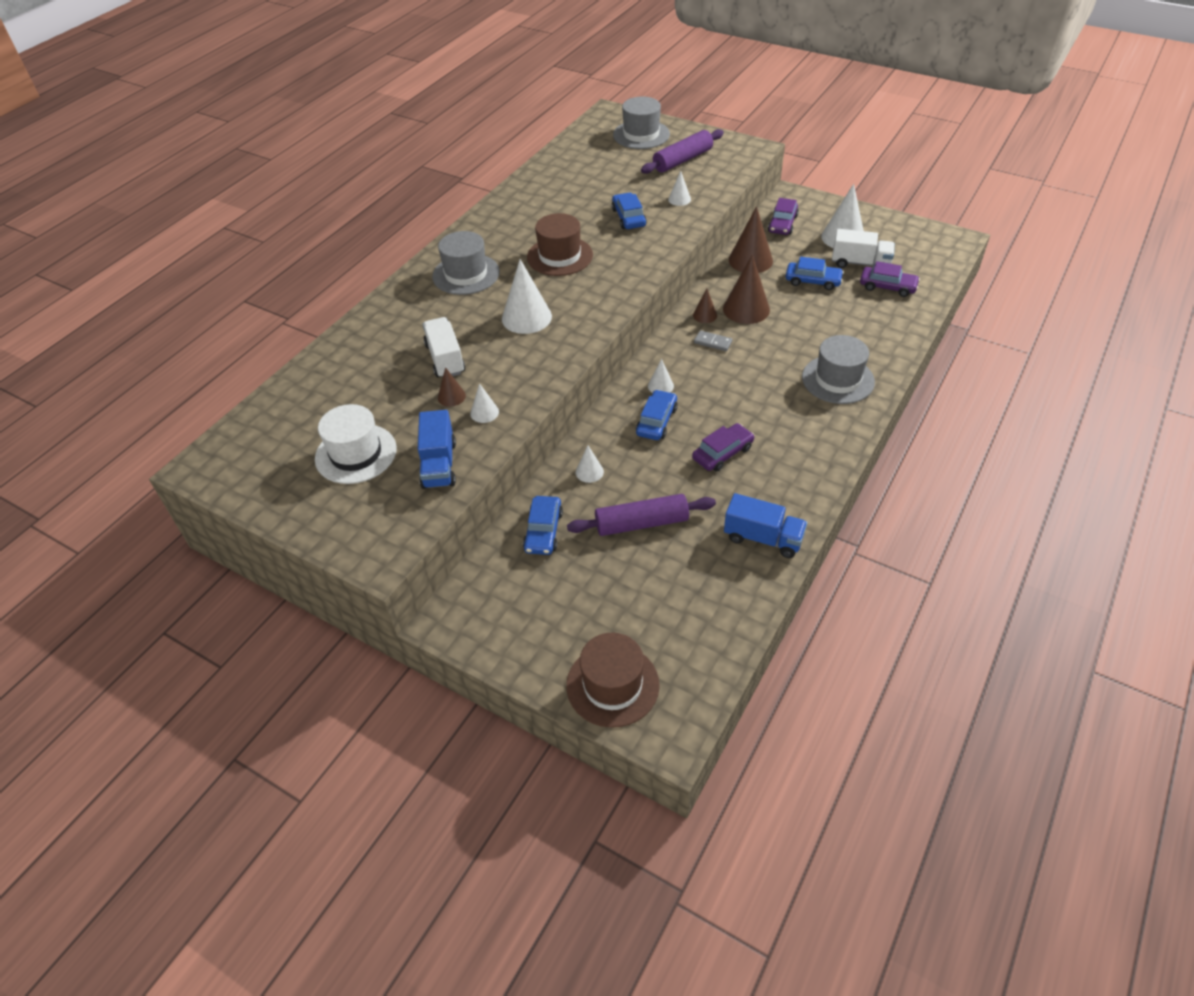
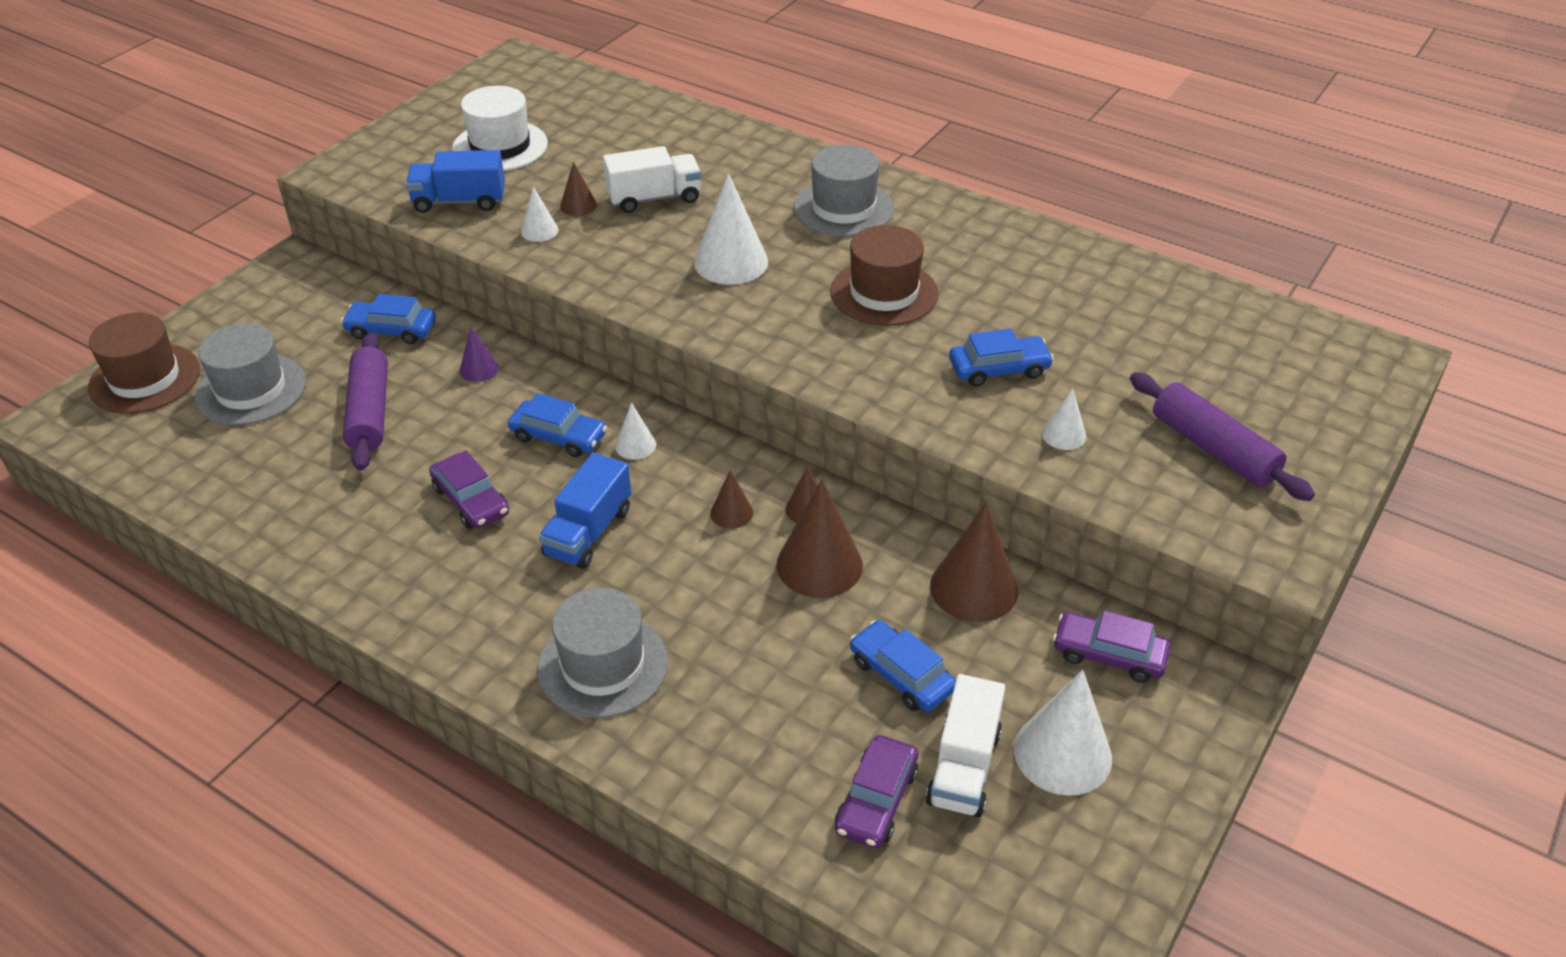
camera: 90 degrees right, 5 degrees down
(589, 472) = (479, 369): white cone -> purple cone
(641, 134) = (1307, 398): grey hat -> grey hat (251, 390)
(713, 342) = (731, 513): grey domino -> brown cone
(763, 538) = (294, 526): blue truck -> blue truck (588, 532)
(813, 281) = (901, 675): blue car -> blue car turned 120 degrees clockwise

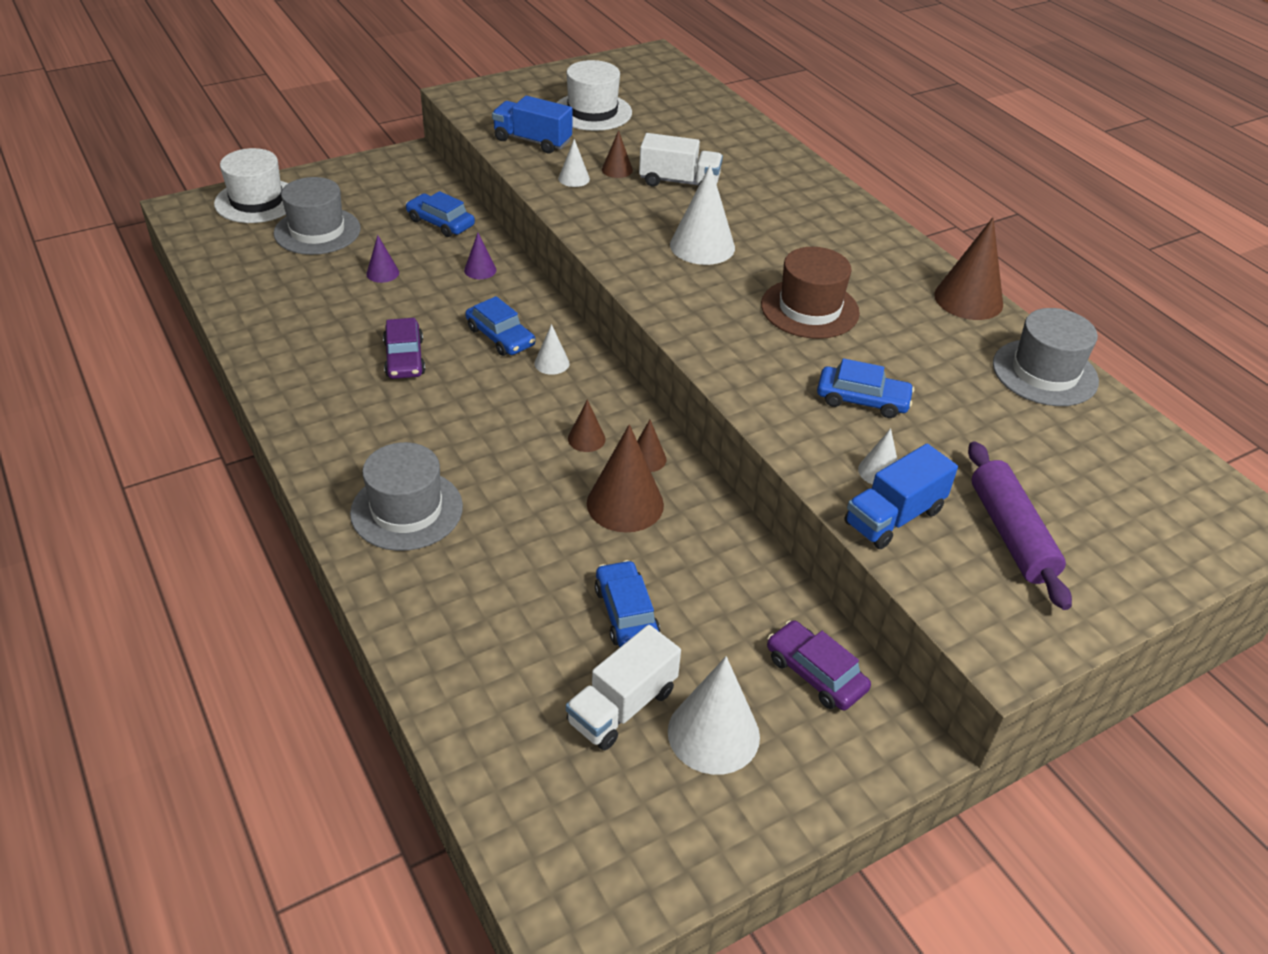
camera: 25 degrees right, 0 degrees up
(145, 378) = (257, 201): brown hat -> white hat
(369, 412) = (382, 273): purple rolling pin -> purple cone
(588, 532) = (469, 412): blue truck -> blue truck (894, 517)
(843, 208) = (827, 235): grey hat -> grey hat (1044, 373)
(876, 800) = (533, 699): purple car -> none
(974, 588) = (738, 572): brown cone -> brown cone (968, 299)

